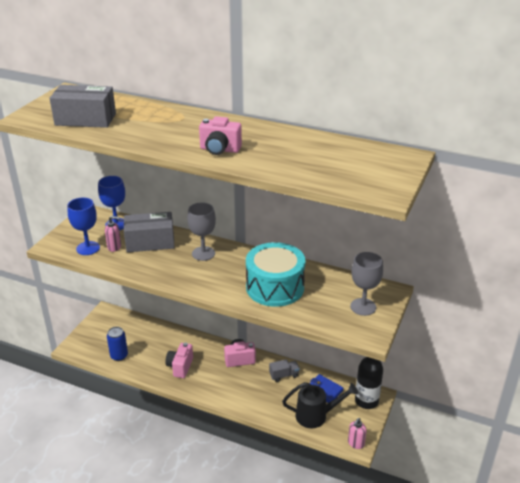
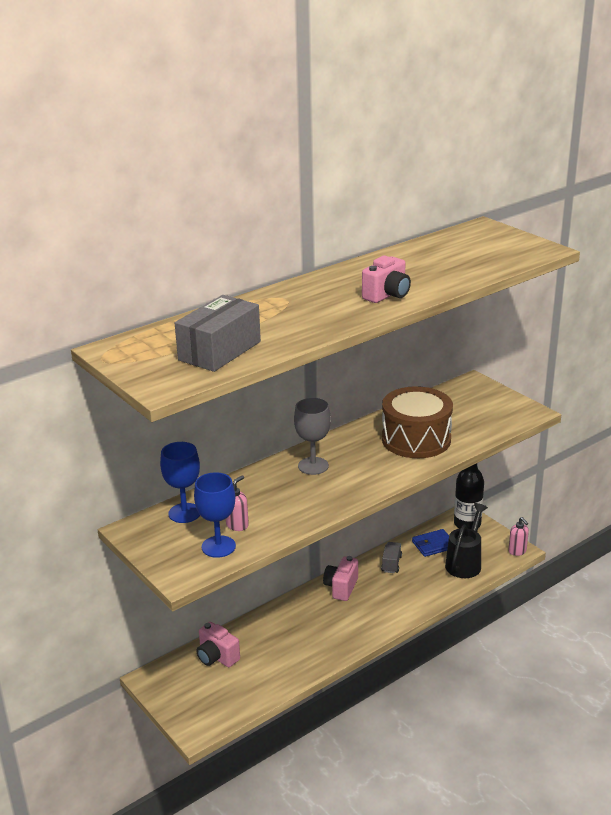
camera: 60 degrees left, 5 degrees down
(119, 356) = (252, 688): blue can -> none
(150, 242) = (253, 496): grey box -> none
(180, 367) = (316, 639): pink camera -> pink camera (217, 657)
(275, 287) = (416, 439): turquoise drum -> brown drum
(363, 307) = (486, 402): grey goblet -> none

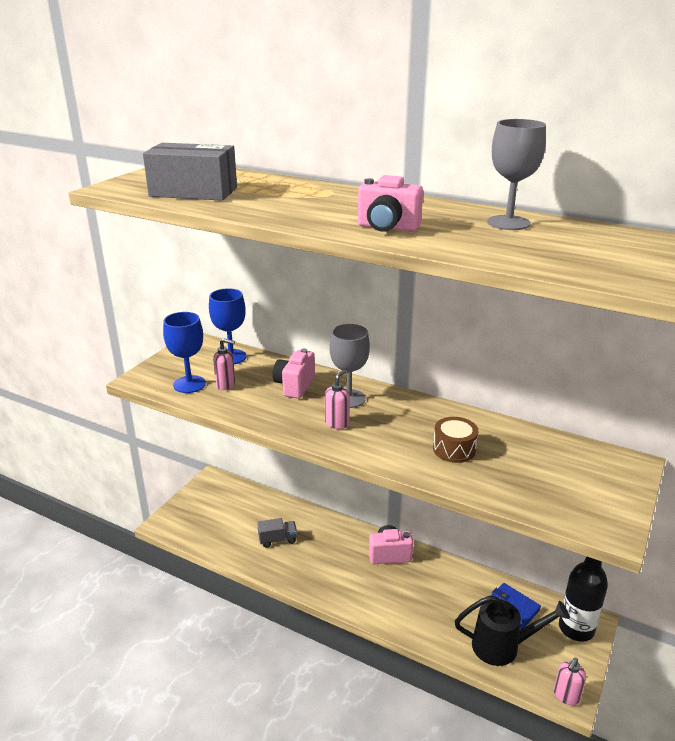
camera: 65 degrees right, 0 degrees up
(217, 657) = (252, 506): pink camera -> pink camera (294, 386)
(346, 480) = (337, 423): none -> pink soap dispenser
(391, 564) = (452, 581): grey truck -> grey truck (277, 539)
(408, 259) = (508, 223): none -> grey goblet
(416, 439) = (454, 449): brown drum -> brown drum, size x0.49

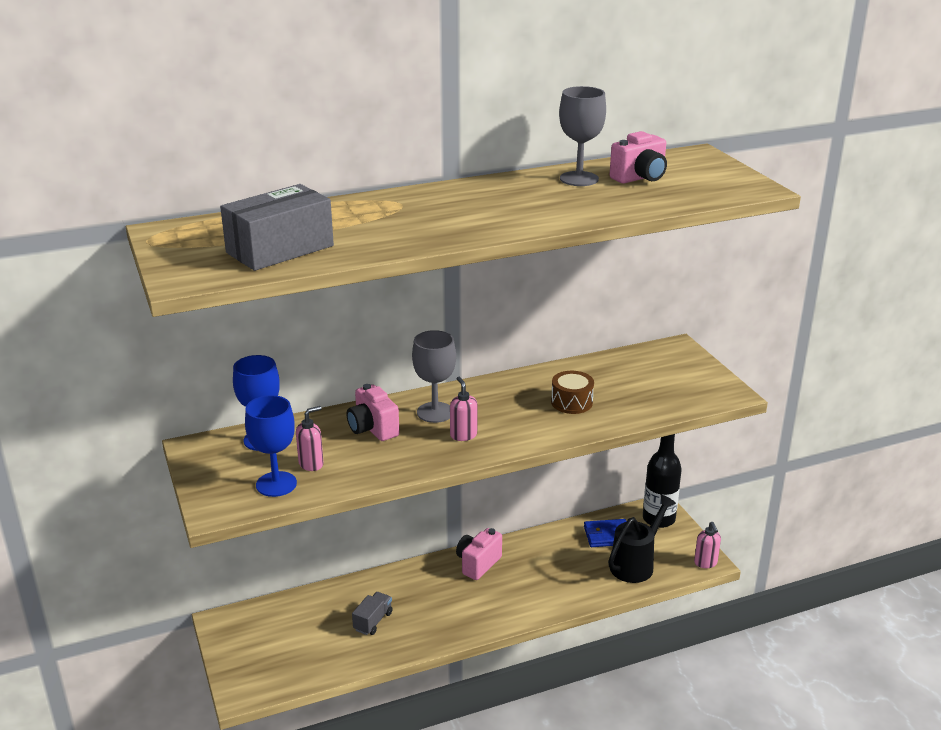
camera: 50 degrees left, 0 degrees up
(387, 228) = (521, 215): pink camera -> pink camera (640, 178)

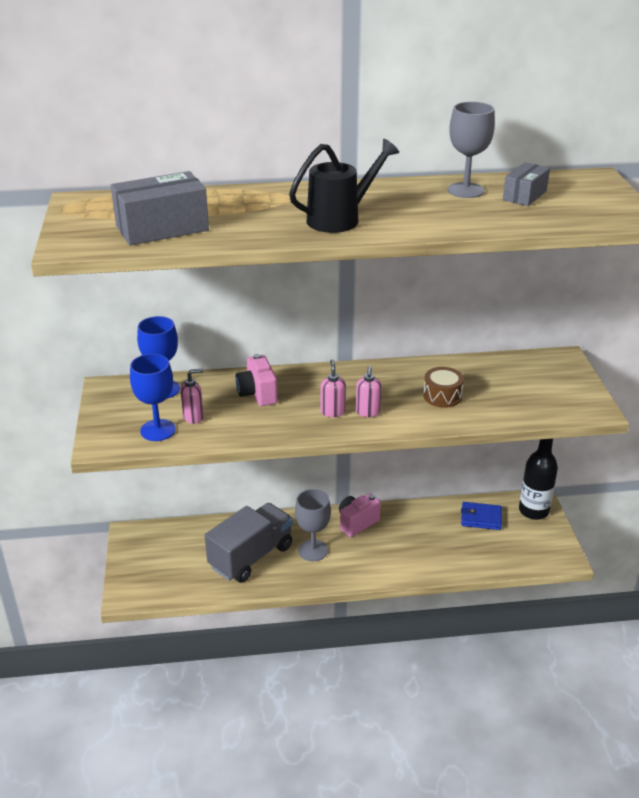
camera: 15 degrees right, 5 degrees up
(373, 621) = (251, 556): grey truck -> grey truck, size x2.20
(435, 412) = (317, 387): grey goblet -> grey goblet (313, 550)
(636, 564) = (497, 549): black watering can -> black watering can (340, 219)
(640, 178) = (524, 195): pink camera -> grey box
(705, 563) = (563, 559): pink soap dispenser -> pink soap dispenser (367, 412)

